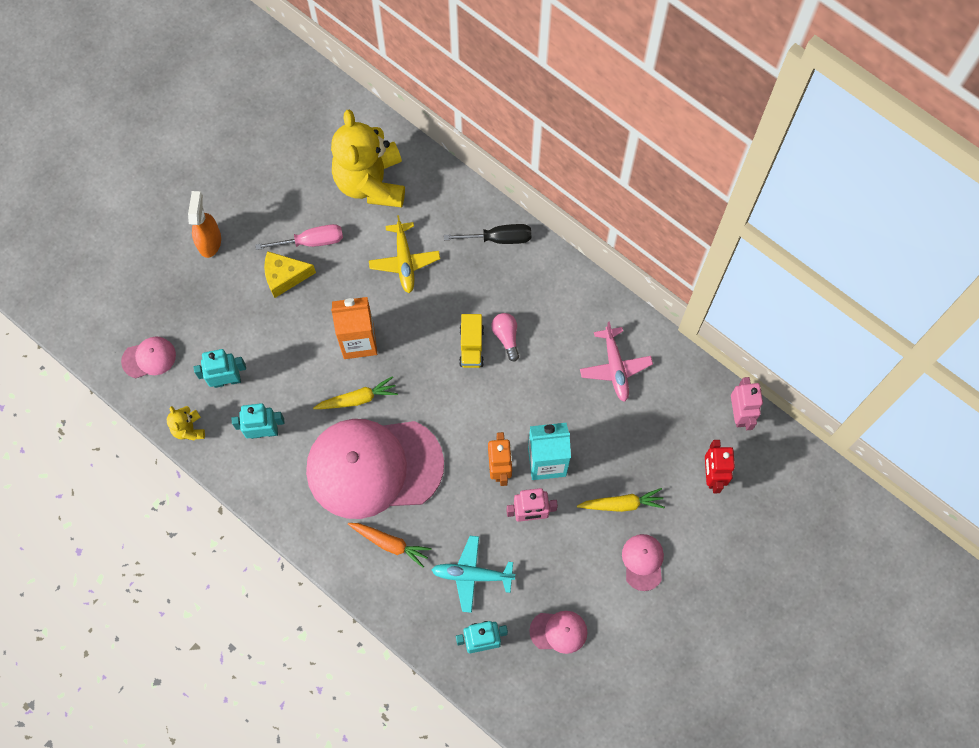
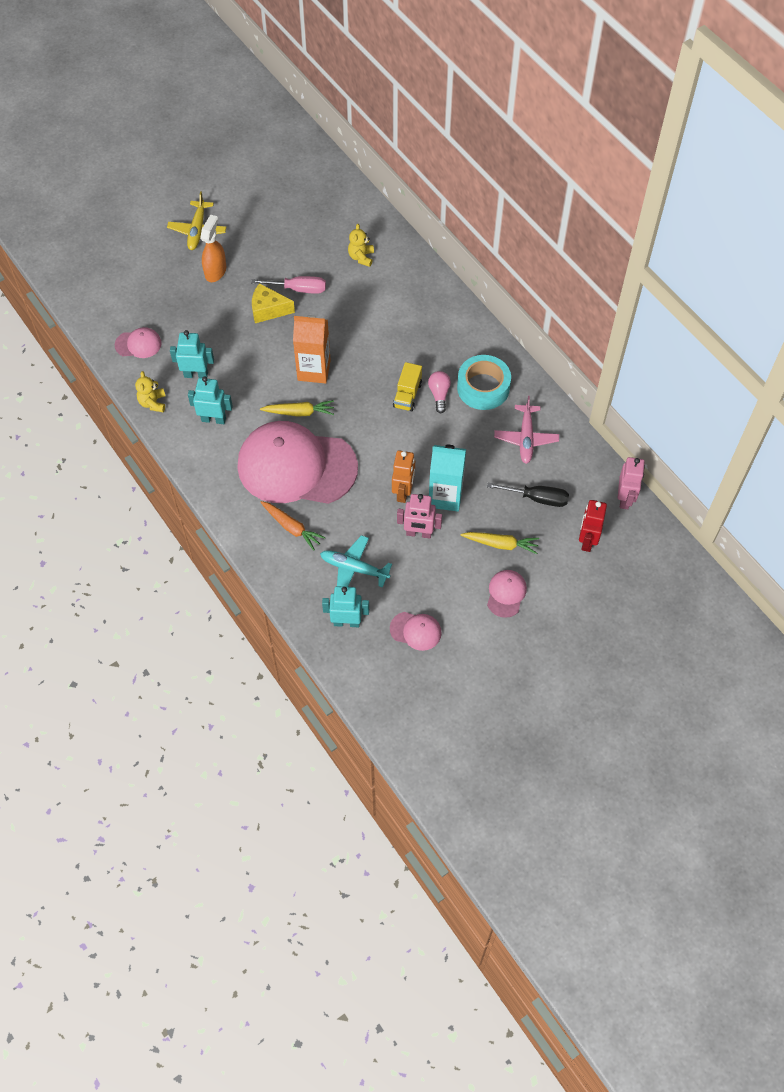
camera: 15 degrees right, 10 degrees down
(371, 182) = (361, 257): yellow teddy bear -> yellow teddy bear, size x0.43
(404, 261) = (371, 320): yellow plane -> yellow plane (197, 230)
(498, 238) = (455, 320): black screwdriver -> black screwdriver (537, 498)
(552, 316) = (483, 388): none -> turquoise tape

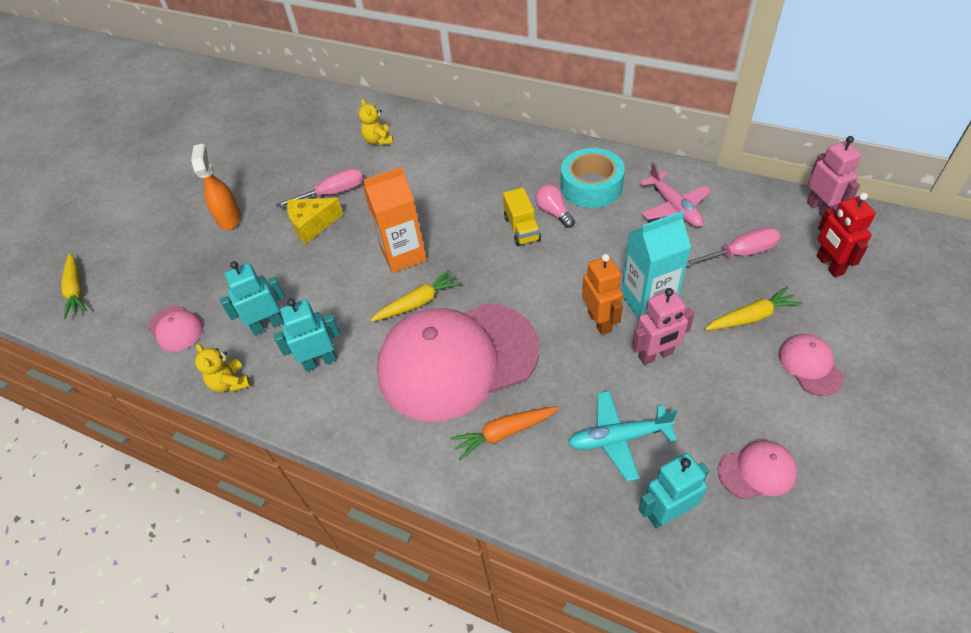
camera: 25 degrees left, 10 degrees down
(89, 277) = (76, 290): none -> yellow carrot
(138, 344) = (176, 328): pink cap -> pink cap turned 75 degrees clockwise
(197, 230) = (186, 193): yellow plane -> none
(291, 527) = (504, 433): orange carrot -> orange carrot turned 150 degrees clockwise
(537, 498) = (740, 253): black screwdriver -> pink screwdriver

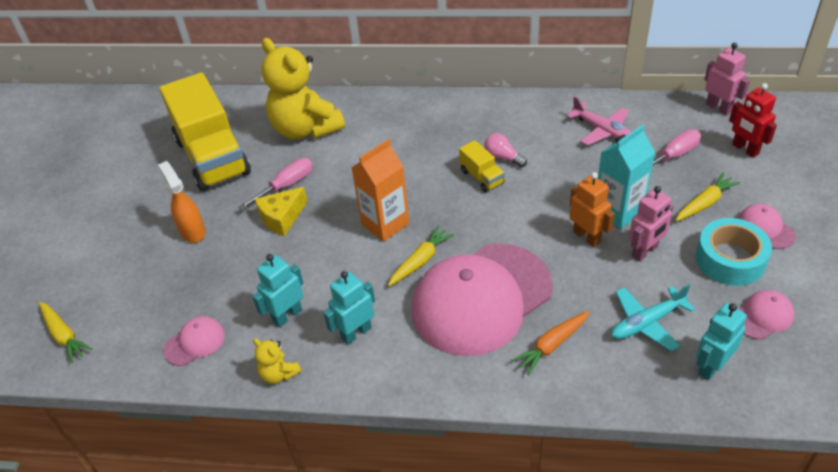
camera: 20 degrees left, 5 degrees down
(176, 328) = (195, 342): pink cap -> pink cap turned 60 degrees counterclockwise
(283, 150) = (212, 157): none -> yellow truck
(378, 140) = (305, 129): yellow teddy bear -> yellow teddy bear, size x2.34
(591, 186) = (524, 128): turquoise tape -> turquoise tape (730, 259)

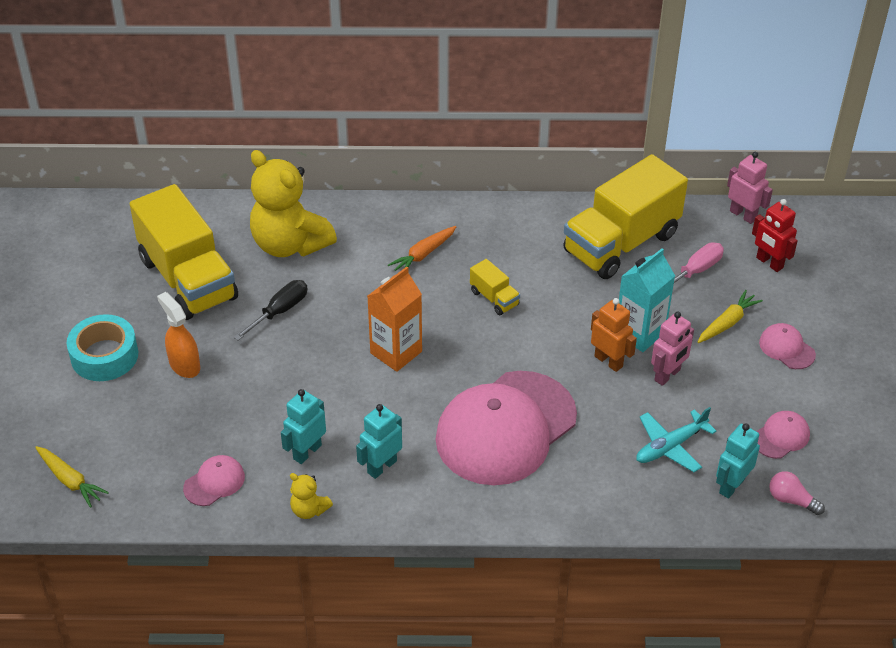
camera: 10 degrees left, 0 degrees up
(282, 218) = (281, 348): yellow cheese -> none
(286, 185) = (279, 311): pink screwdriver -> black screwdriver
(420, 261) = (438, 391): yellow carrot -> none
(503, 157) = (515, 275): pink light bulb -> pink light bulb (791, 500)
(552, 345) = (579, 471): orange carrot -> orange carrot (423, 254)
(603, 131) = (621, 243): pink plane -> yellow truck
(730, 259) = (751, 381): turquoise tape -> turquoise tape (104, 356)

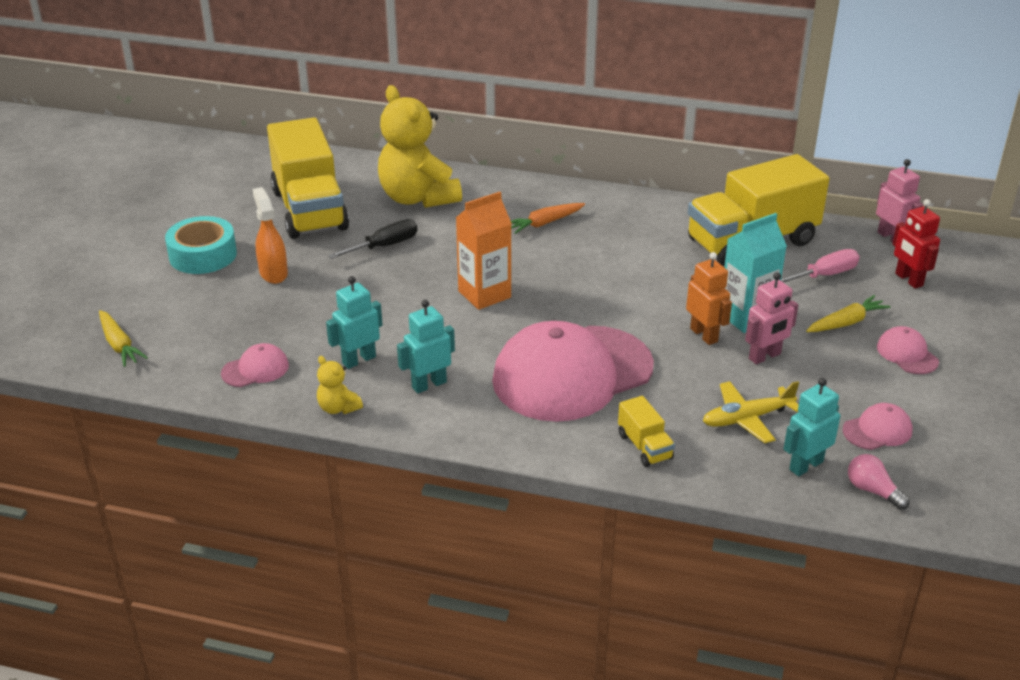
camera: 15 degrees right, 10 degrees down
(494, 298) = (602, 266): yellow truck -> yellow truck (644, 446)
(670, 446) = (747, 418): turquoise plane -> yellow plane

